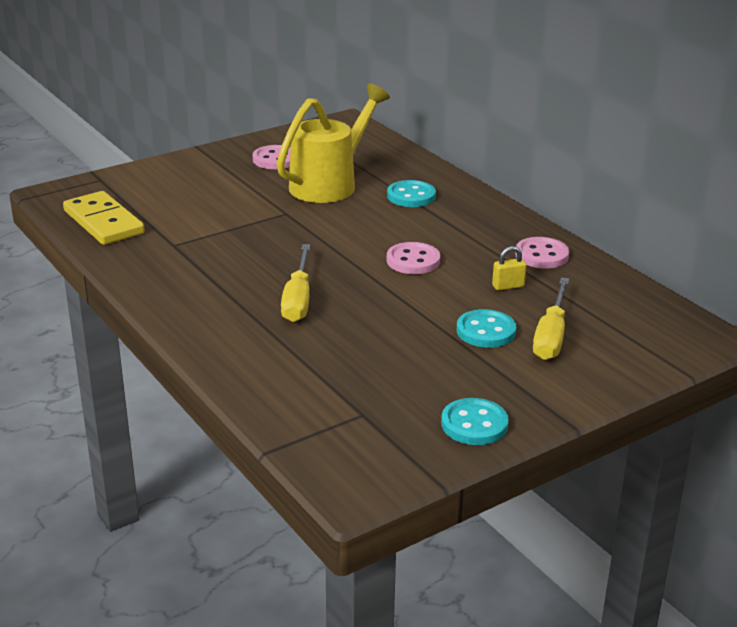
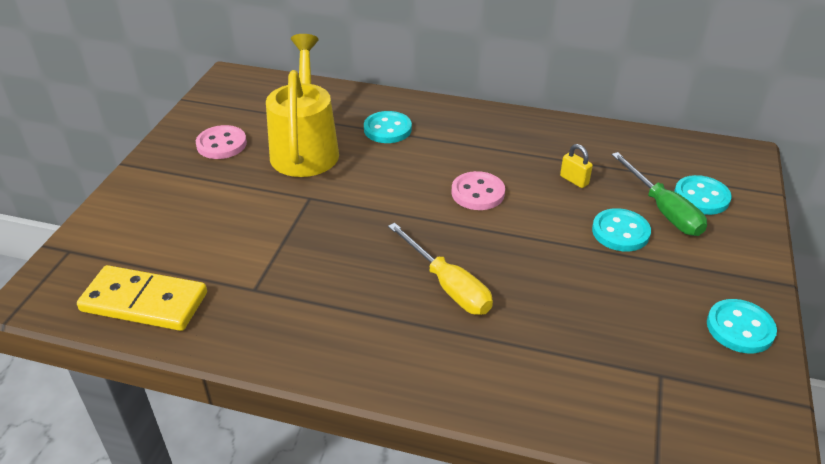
camera: 40 degrees left, 10 degrees up
(508, 286) = (574, 180): yellow padlock -> yellow padlock turned 75 degrees counterclockwise
(541, 255) = (554, 139): pink button -> none
(551, 335) = (663, 210): yellow screwdriver -> green screwdriver
(604, 344) = (701, 197): none -> turquoise button

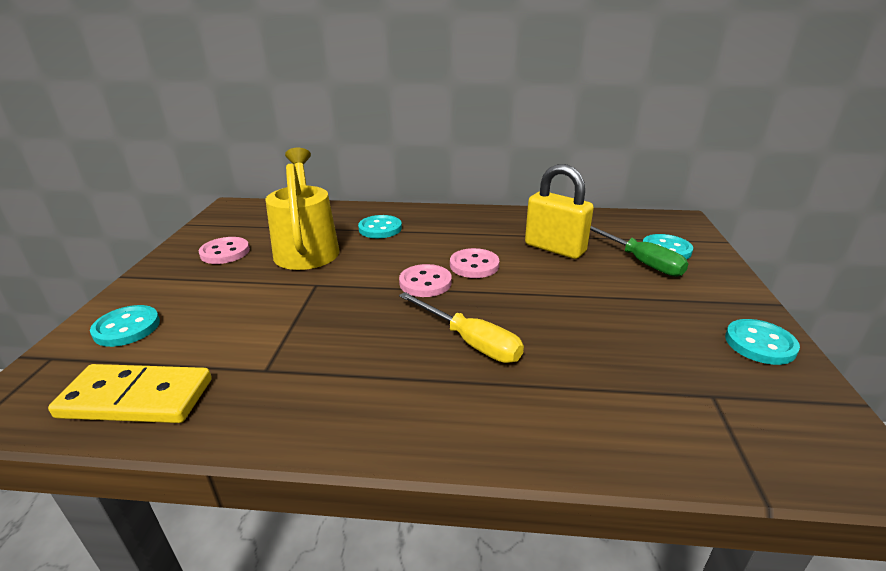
camera: 10 degrees left, 10 degrees down
(420, 209) = (425, 283): none -> pink button
(574, 180) = (555, 248): yellow padlock -> yellow padlock, size x2.26
(620, 232) = (612, 281): turquoise button -> turquoise button (127, 328)

